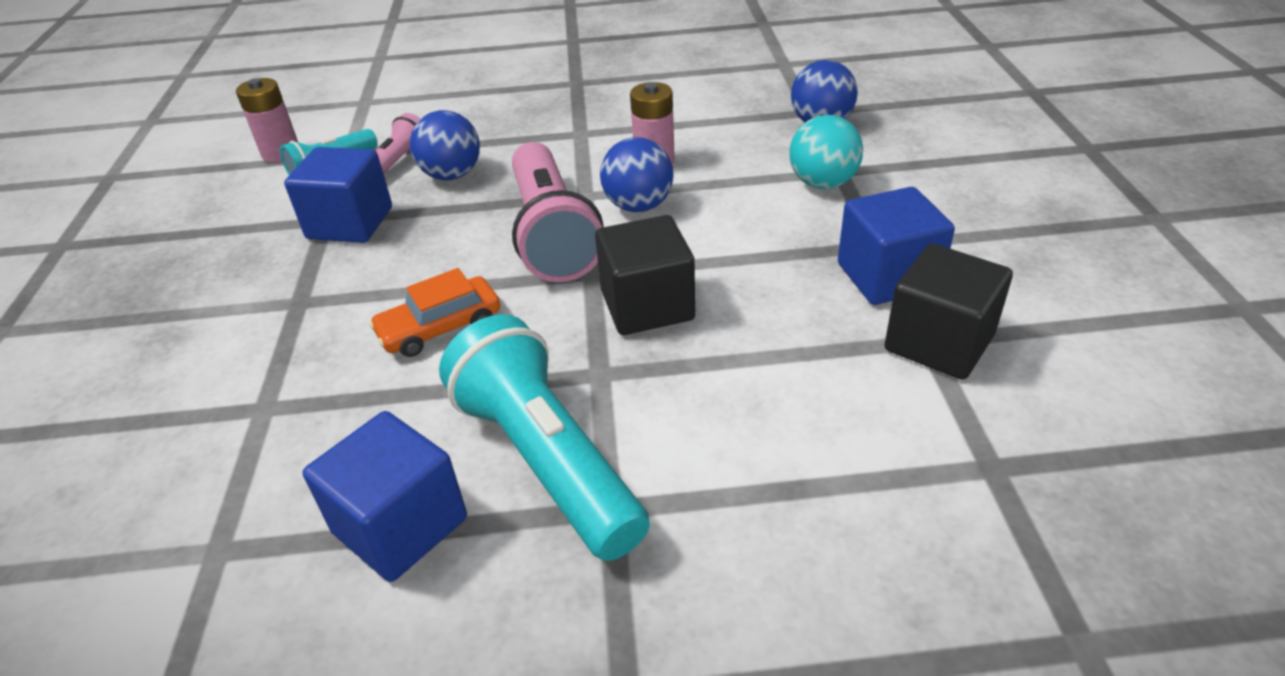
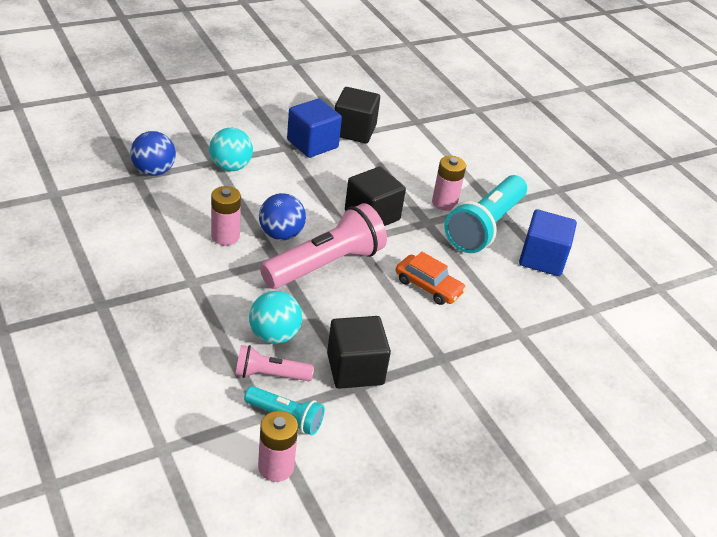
camera: 120 degrees left, 0 degrees up
(350, 223) = (355, 369): blue cube -> black cube
(452, 175) = (274, 335): blue ball -> turquoise ball
(649, 417) = (444, 203): none -> pink battery

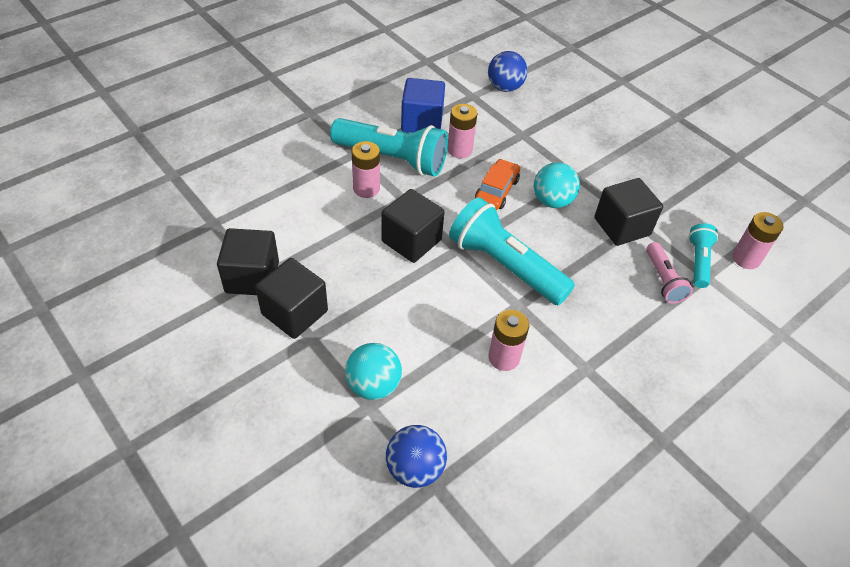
camera: 100 degrees left, 10 degrees up
(274, 335) = (618, 286): turquoise ball -> turquoise ball (552, 201)
(281, 234) = (477, 309): blue ball -> blue ball (505, 87)
(312, 144) = (294, 312): blue cube -> black cube
(325, 264) = (505, 266): pink flashlight -> turquoise flashlight
(495, 275) = (459, 150): none -> pink battery

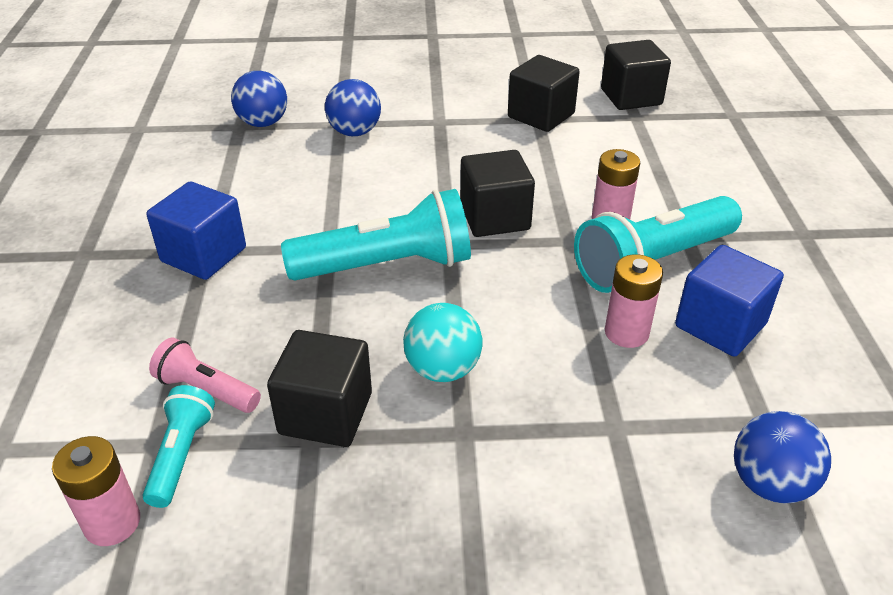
camera: 130 degrees right, 10 degrees down
(294, 312) = (475, 122): black cube -> black cube (631, 97)
(373, 385) = (355, 132): turquoise ball -> blue ball
(496, 190) = (512, 325): orange car -> none
(504, 357) = (287, 207): pink battery -> none
(590, 366) = (204, 255): none -> blue cube
(698, 261) = (181, 455): turquoise flashlight -> turquoise flashlight turned 135 degrees counterclockwise

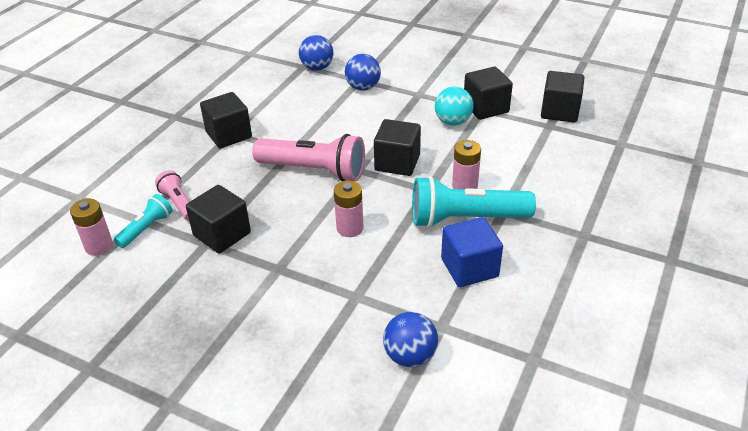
camera: 30 degrees right, 0 degrees up
(204, 255) = (229, 135): blue cube -> black cube
(387, 265) = (314, 170): turquoise flashlight -> pink flashlight
(442, 369) = (295, 234): turquoise ball -> turquoise ball (453, 122)
(626, 332) = (410, 252): pink battery -> pink battery (350, 228)

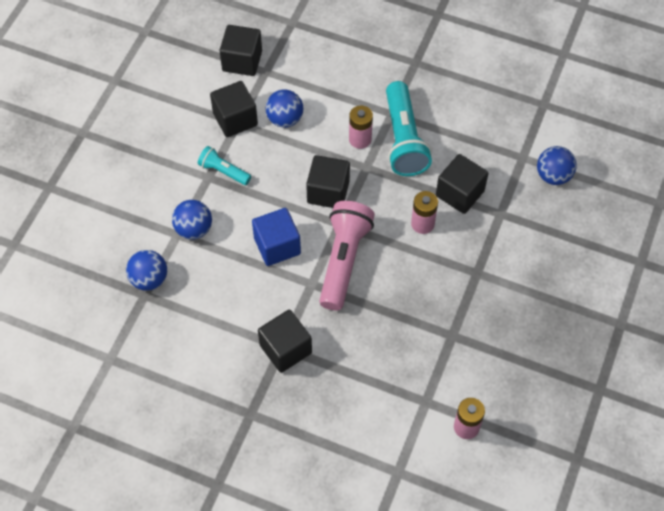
camera: 95 degrees left, 20 degrees up
(146, 228) = (438, 391): turquoise flashlight -> turquoise flashlight (223, 171)
(179, 203) = (400, 372): pink flashlight -> none
(222, 234) = (440, 324): black cube -> black cube (460, 193)
(453, 122) = (260, 147): turquoise ball -> none
(469, 268) = (461, 138): blue cube -> blue cube (277, 246)
(488, 137) = (285, 119): none -> blue ball

